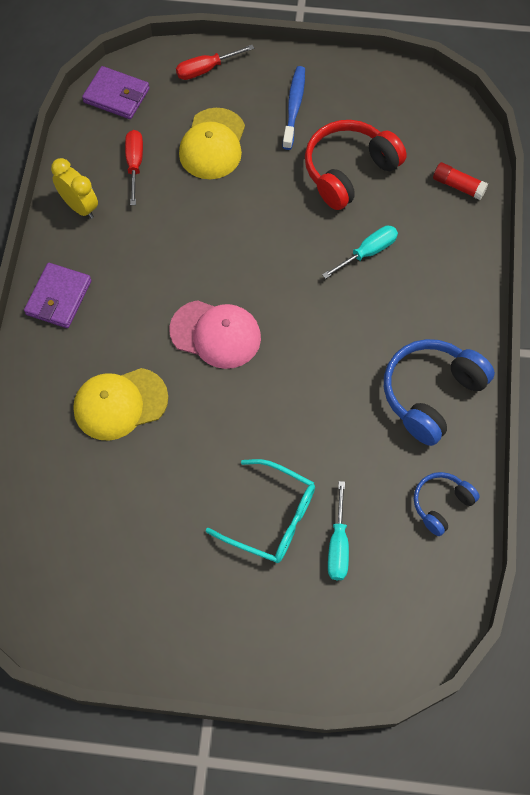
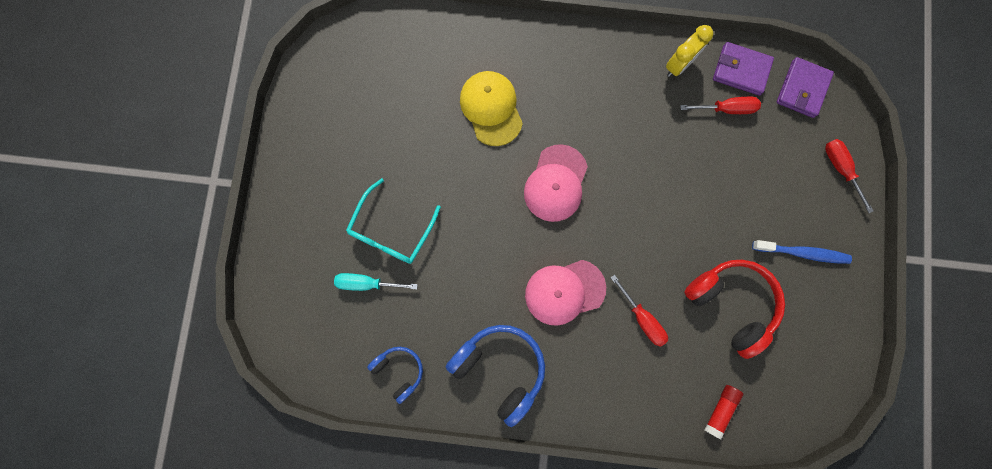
camera: 90 degrees right, 15 degrees up
(58, 298) = (588, 54): purple wallet -> purple wallet (741, 70)
(212, 144) = (753, 177): yellow cap -> none
(341, 327) = (564, 292): none -> pink cap
(367, 252) = (642, 318): turquoise screwdriver -> red screwdriver

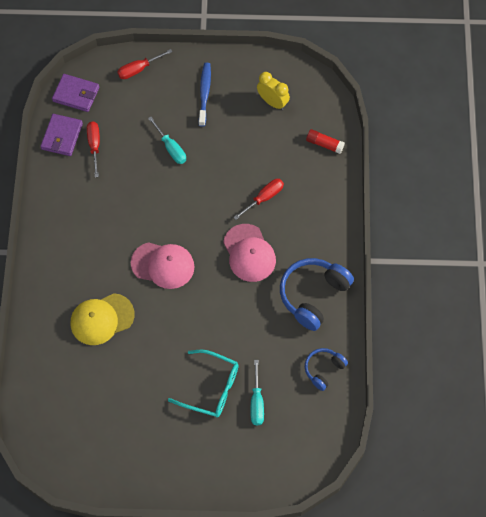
camera: 95 degrees left, 15 degrees down
(679, 65) = (58, 180): yellow clock -> yellow clock (272, 102)
(720, 203) = (171, 148): none -> turquoise screwdriver
(731, 303) = (247, 139): red headphones -> none

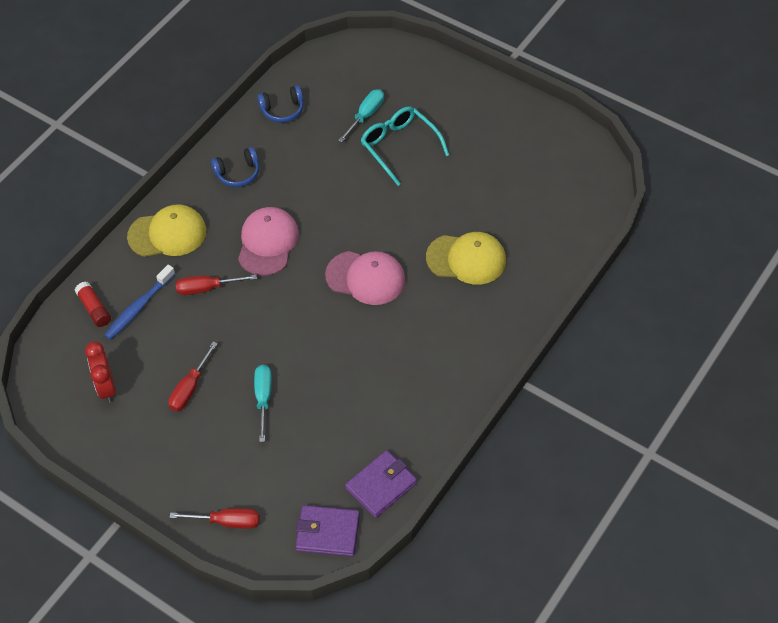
camera: 145 degrees left, 10 degrees down
(76, 94) = (328, 532): purple wallet -> purple wallet turned 45 degrees counterclockwise
(94, 146) = (350, 451): red screwdriver -> red screwdriver (190, 388)
(163, 265) = (366, 278): pink cap -> pink cap turned 150 degrees clockwise
(204, 93) = (173, 443): blue toothbrush -> blue toothbrush (138, 307)
(272, 102) = (106, 387): yellow clock -> red clock
(313, 295) = (238, 173): blue headphones -> blue headphones, size x0.57
(323, 221) = (167, 234): none -> yellow cap

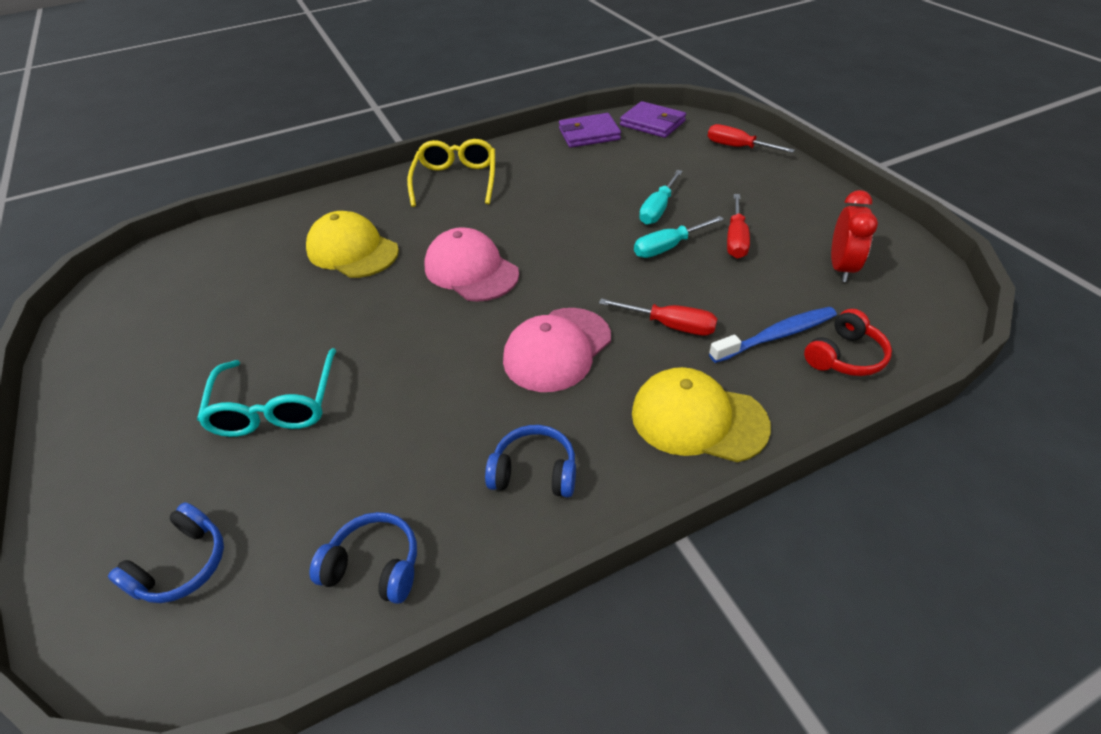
camera: 150 degrees left, 10 degrees down
(94, 309) = (845, 356): red glue stick -> red headphones
(190, 388) = (736, 239): red screwdriver -> red screwdriver turned 135 degrees clockwise
(365, 76) = (182, 565): none -> blue headphones
(366, 115) = (263, 481): turquoise screwdriver -> turquoise screwdriver (668, 247)
(455, 364) = (456, 181): none -> yellow glasses

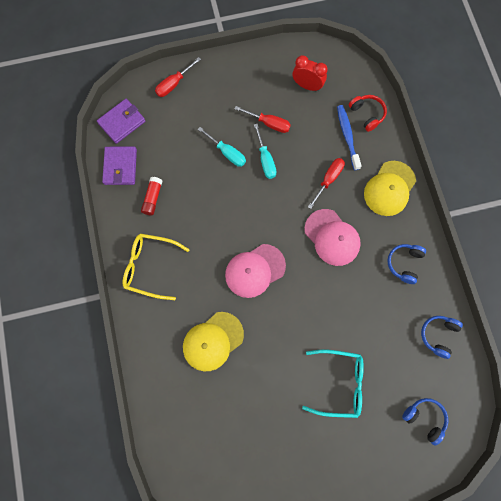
camera: 80 degrees left, 30 degrees up
(555, 164) = (153, 198): none -> red glue stick

